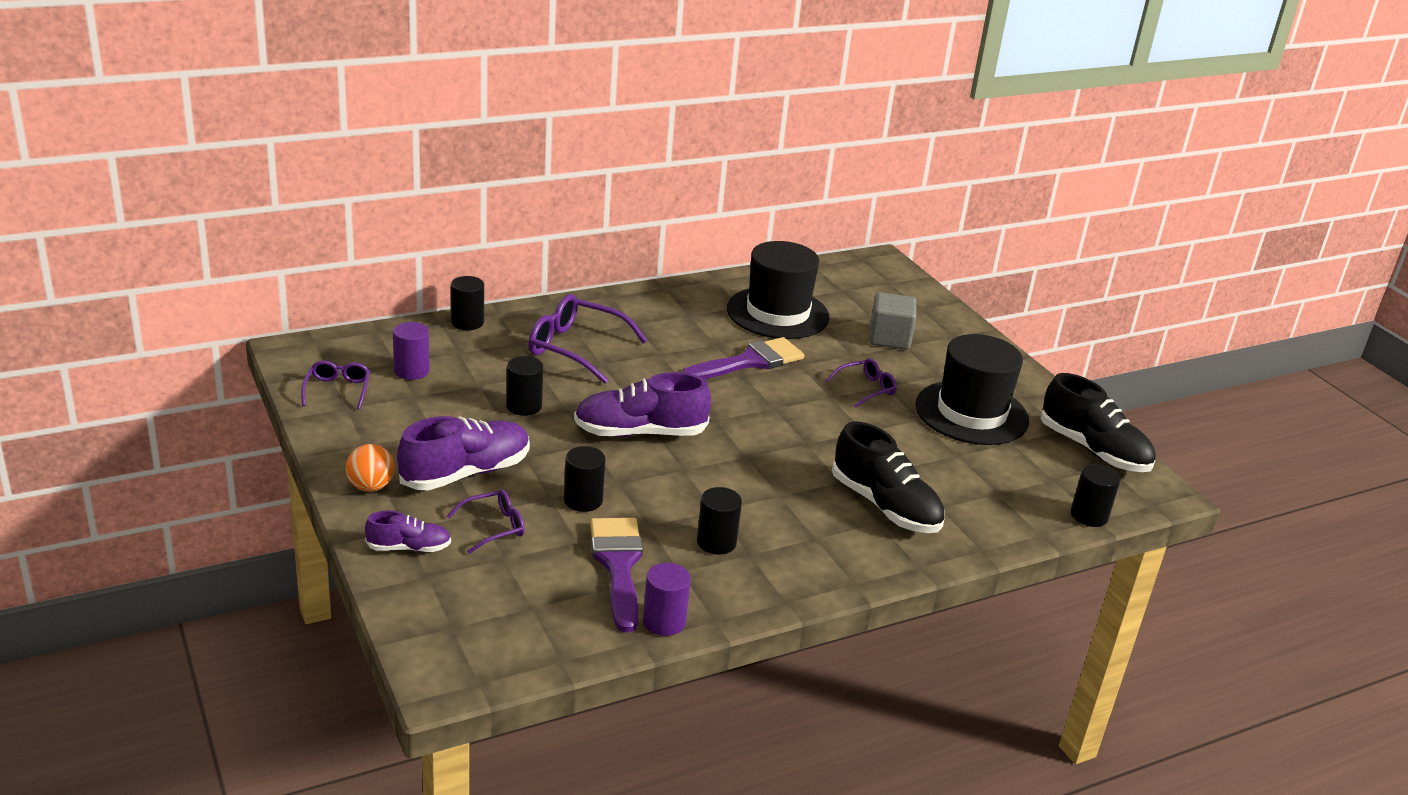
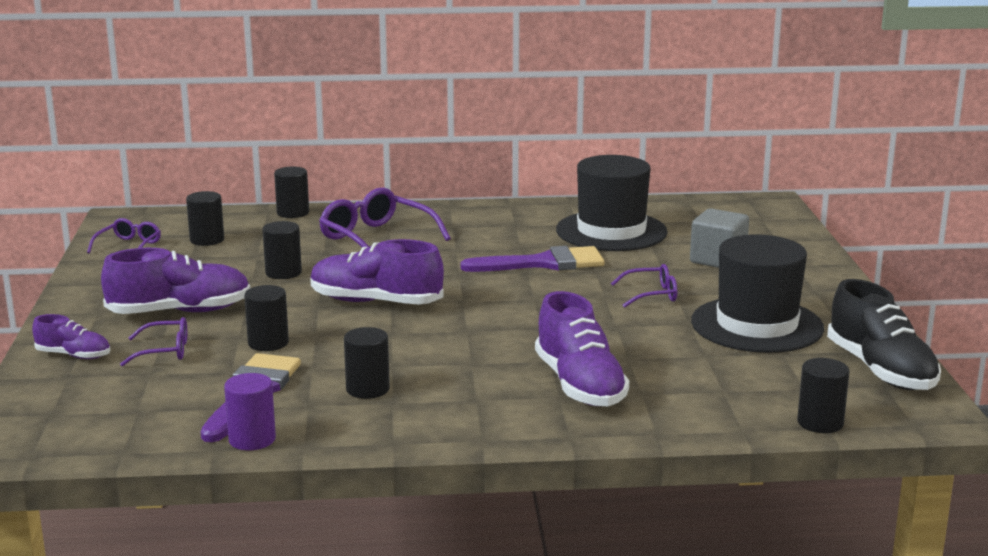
camera: 25 degrees right, 10 degrees down
(371, 486) = (86, 311): orange ball -> none
(411, 371) = (207, 240): purple cylinder -> black cylinder
(885, 506) = (580, 385): black shoe -> purple shoe

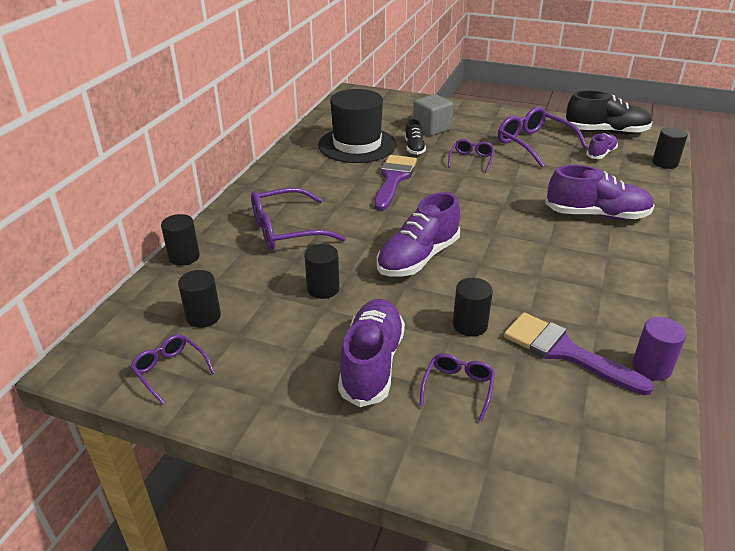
camera: 65 degrees left, 15 degrees up
(73, 355) = (438, 453): purple shoe -> purple shoe (601, 154)
(367, 389) = (577, 295): black cylinder -> none
(644, 260) = (414, 148): none -> black shoe
(757, 325) = (533, 144): black hat -> purple glasses

